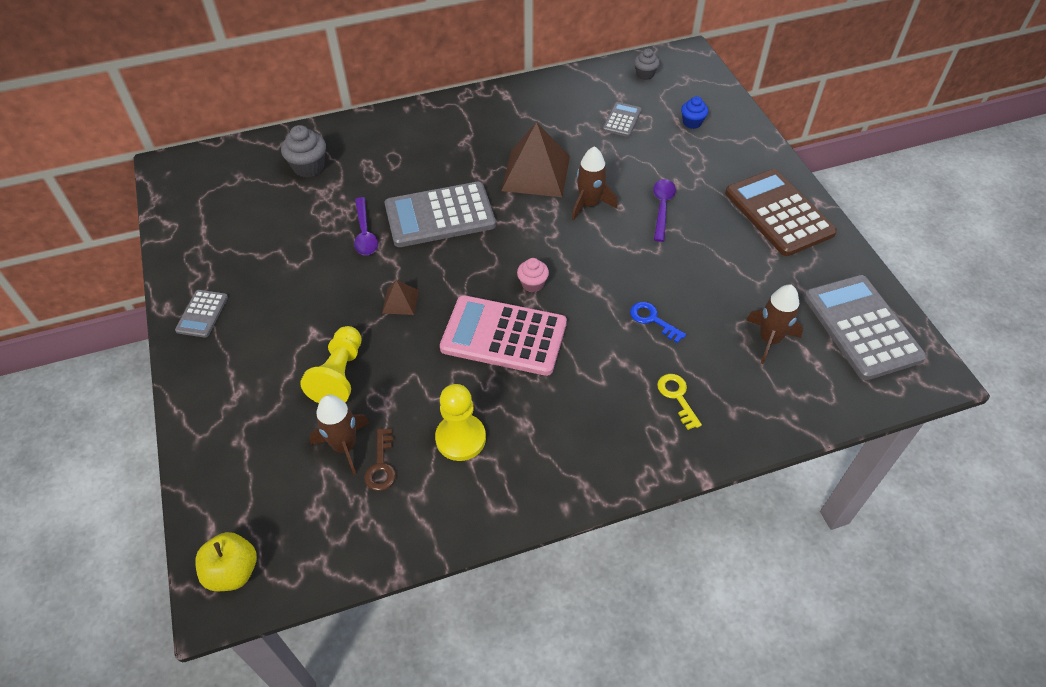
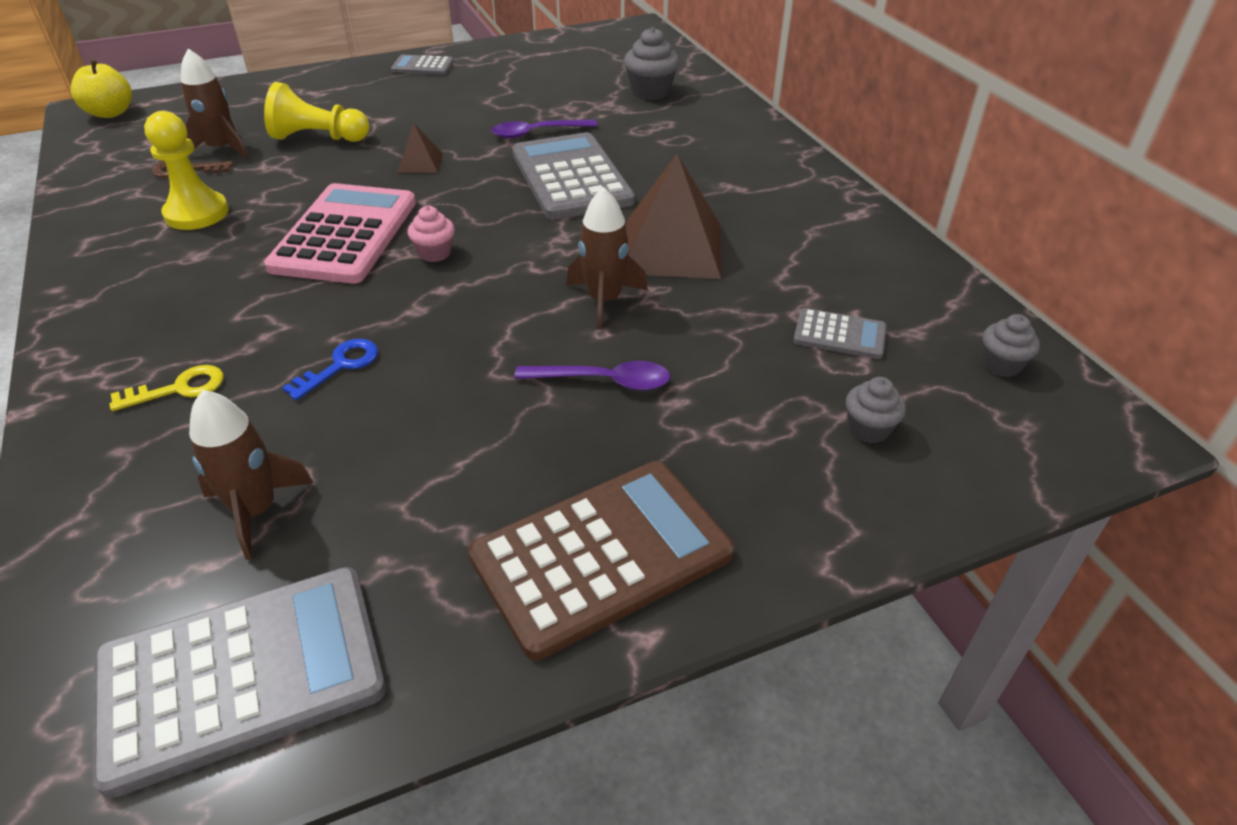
camera: 85 degrees right, 10 degrees down
(692, 122) = (868, 429): blue cupcake -> grey cupcake

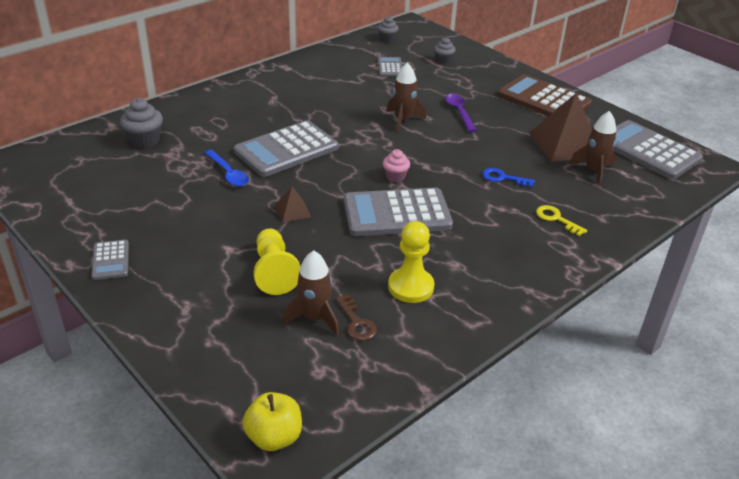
camera: 110 degrees left, 5 degrees down
(344, 234) = (396, 213): pink calculator -> grey calculator
(536, 133) = (228, 174): purple spoon -> blue spoon
(672, 248) = (346, 109): brown pyramid -> brown pyramid (564, 144)

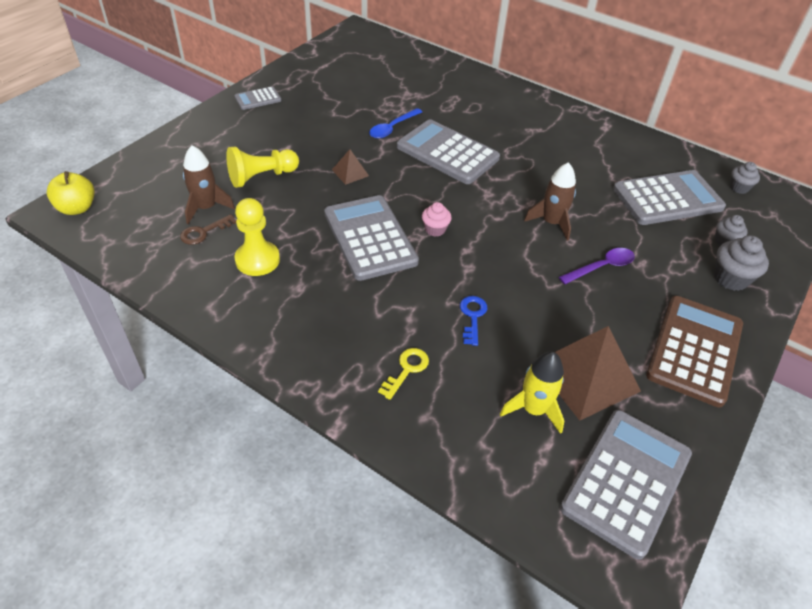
camera: 75 degrees right, 10 degrees up
(145, 140) = (421, 78): grey cupcake -> grey cupcake (730, 278)
(390, 67) = (667, 198): grey calculator -> grey calculator, size x2.06
(594, 171) = (533, 409): brown rocket -> yellow rocket

